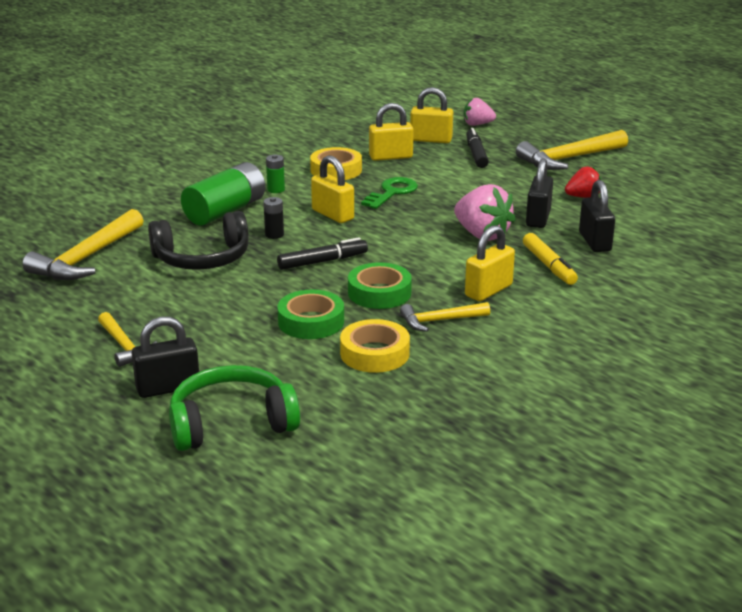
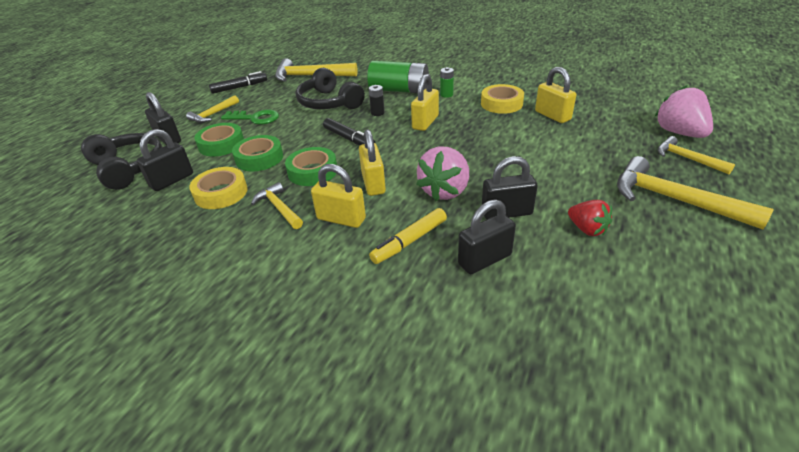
camera: 70 degrees right, 10 degrees up
(231, 423) = (128, 168): green headphones -> black headphones
(240, 345) = (221, 144): none -> green tape
(307, 387) = (172, 180): none -> black padlock
(392, 192) = (486, 133): green key -> green key (255, 118)
(431, 140) = (611, 122): yellow padlock -> yellow padlock (373, 183)
(476, 154) = (610, 148): black marker -> black marker (239, 87)
(477, 124) = (679, 133): pink strawberry -> pink strawberry, size x1.63
(518, 136) = (687, 158): none -> yellow hammer

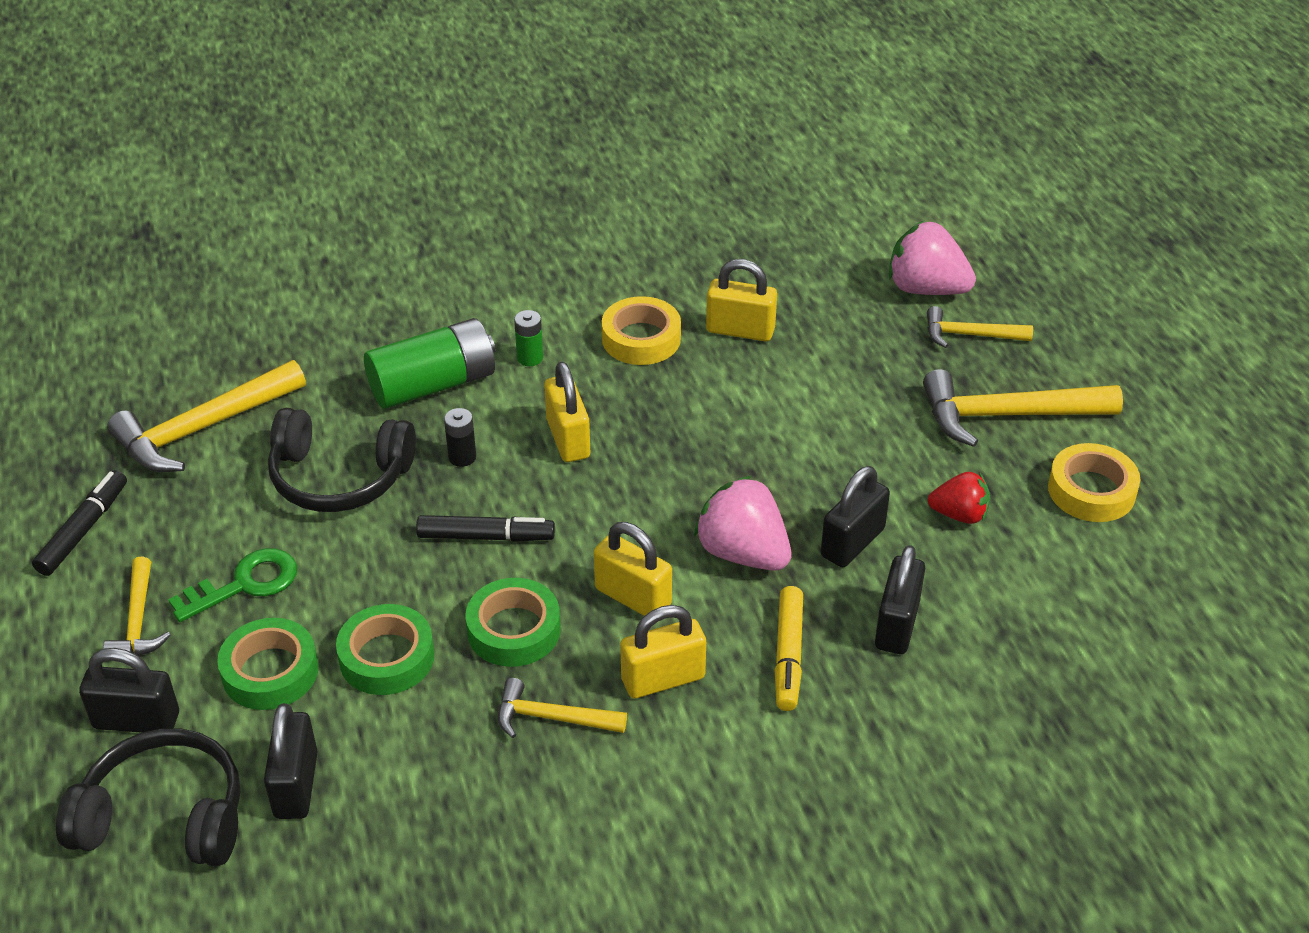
camera: 45 degrees left, 5 degrees up
(221, 193) = (422, 752): yellow tape -> yellow tape (1091, 490)
(445, 191) = (743, 553): pink strawberry -> pink strawberry turned 150 degrees clockwise

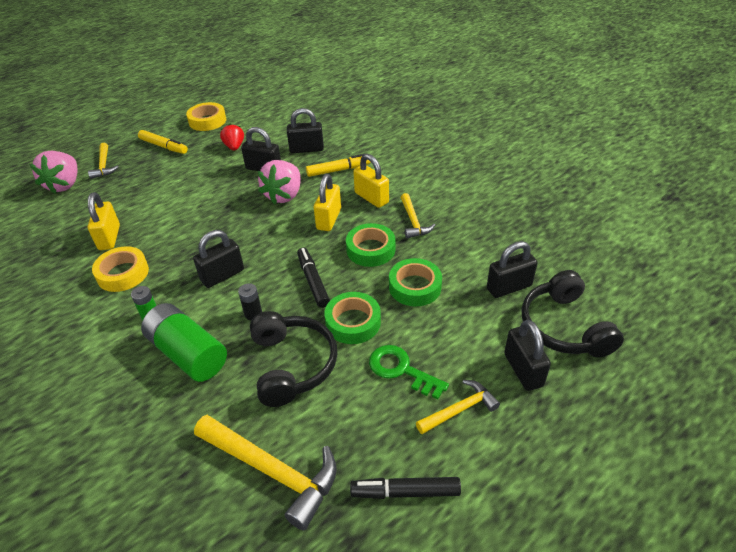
camera: 110 degrees left, 0 degrees up
(270, 671) = (453, 328): green tape -> green tape (353, 322)
(568, 439) = (222, 275): yellow padlock -> black padlock
(1007, 415) = (163, 146): yellow hammer -> yellow marker

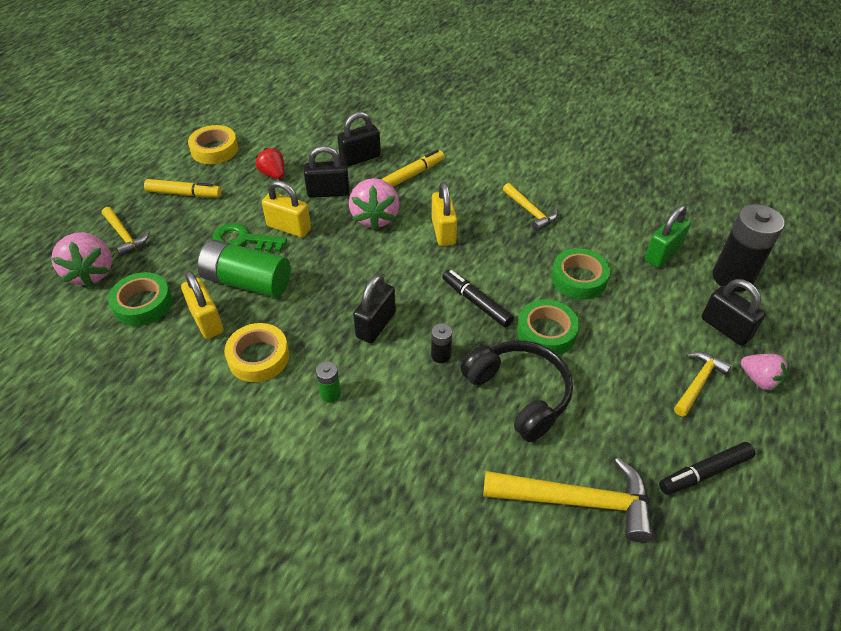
camera: 25 degrees left, 5 degrees up
(188, 354) = (404, 419): green battery -> green battery (247, 282)
(370, 249) = (509, 252): green tape -> green tape (143, 304)
(371, 198) = (470, 197): yellow padlock -> yellow padlock (289, 227)
(401, 370) = (623, 363): green key -> green key (243, 240)
(509, 287) = (662, 254): black padlock -> green padlock
(523, 428) = (759, 380): none -> pink strawberry
(564, 327) = (732, 277): black headphones -> black battery

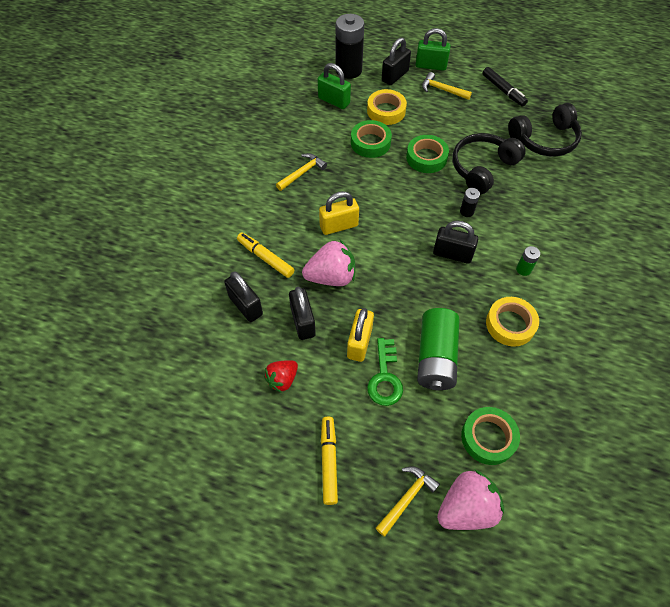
camera: 100 degrees left, 10 degrees up
(207, 321) = (488, 375): yellow padlock -> none
(214, 149) = (246, 457): yellow tape -> yellow tape (386, 111)
(476, 303) = (411, 197): black marker -> none
(577, 501) = (544, 140): yellow hammer -> black headphones
(759, 380) = (431, 66): pink strawberry -> green padlock

